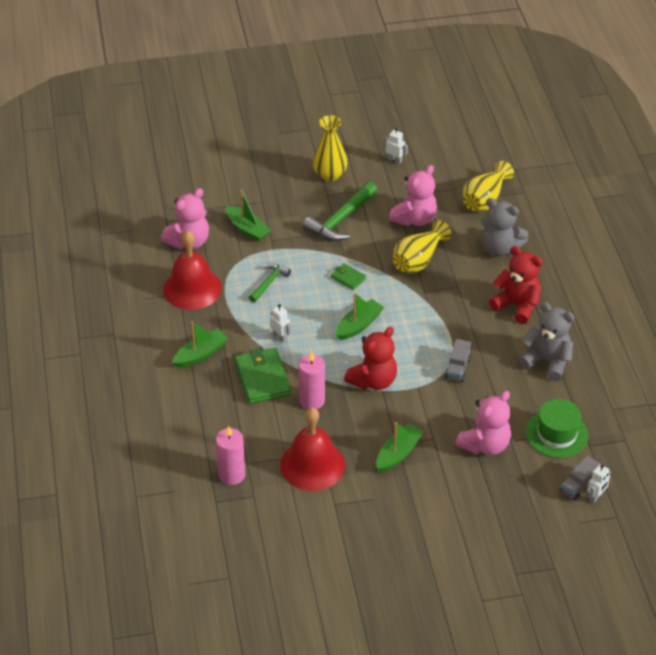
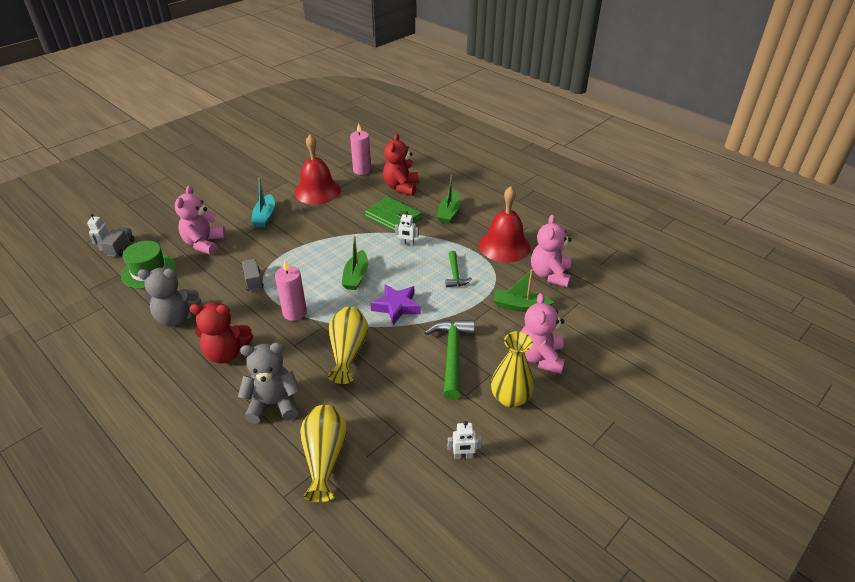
camera: 145 degrees right, 5 degrees down
(312, 400) = (348, 219): pink candle -> pink candle (294, 312)
(348, 278) = (396, 307): green wallet -> purple star
(373, 381) = (314, 247): red teddy bear -> red teddy bear (401, 187)
(398, 453) = (265, 216): green boat -> turquoise boat
(414, 219) = (383, 392): pink teddy bear -> pink teddy bear (540, 358)

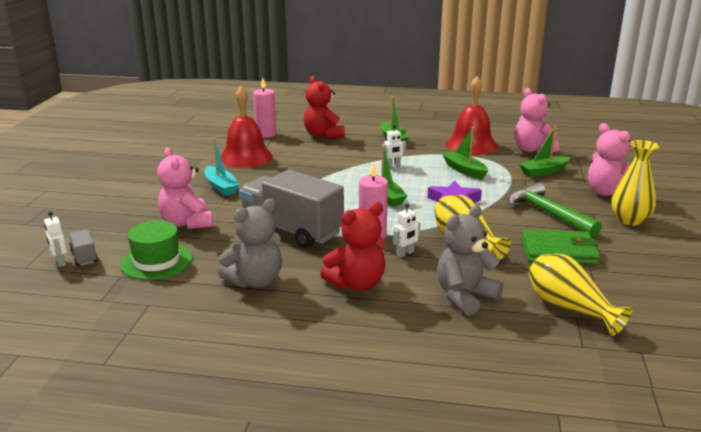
camera: 35 degrees left, 15 degrees down
(253, 281) = (291, 230): grey truck -> grey truck, size x2.35
(393, 217) = (350, 154): green wallet -> green wallet (558, 251)
(455, 274) = (464, 170): green hammer -> green boat
(463, 456) = (659, 262): white robot -> white robot (405, 254)

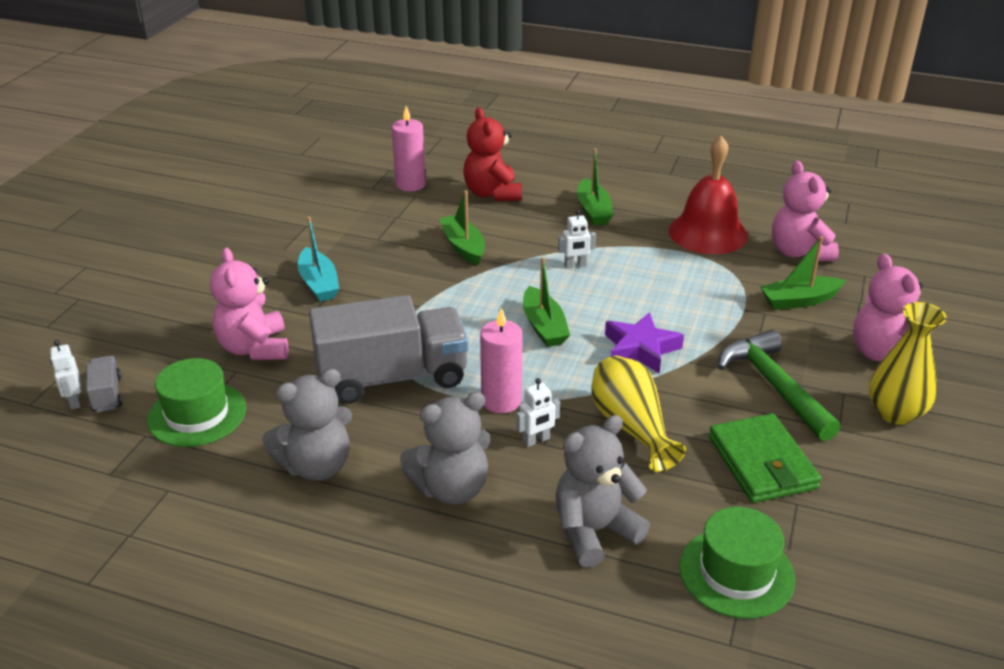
camera: 10 degrees right, 10 degrees up
(246, 157) = (369, 228): red bell -> none
(291, 230) = (392, 377): grey truck -> grey truck turned 120 degrees clockwise
(357, 284) = (451, 488): red teddy bear -> grey teddy bear
(464, 170) = (678, 285): green boat -> green boat (463, 247)
(558, 251) = (762, 462): green wallet -> green wallet turned 60 degrees clockwise
(569, 308) = (736, 573): yellow vase -> green hat

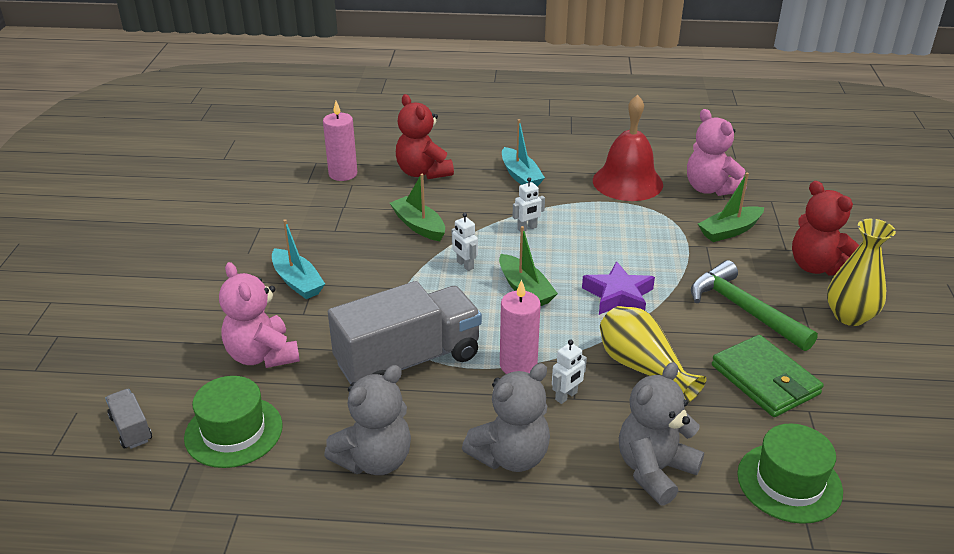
camera: 15 degrees left, 0 degrees up
(74, 401) = (99, 441): white robot -> white robot (465, 265)
(593, 211) = (520, 176): green boat -> turquoise boat
(883, 354) = (817, 266): pink teddy bear -> red teddy bear

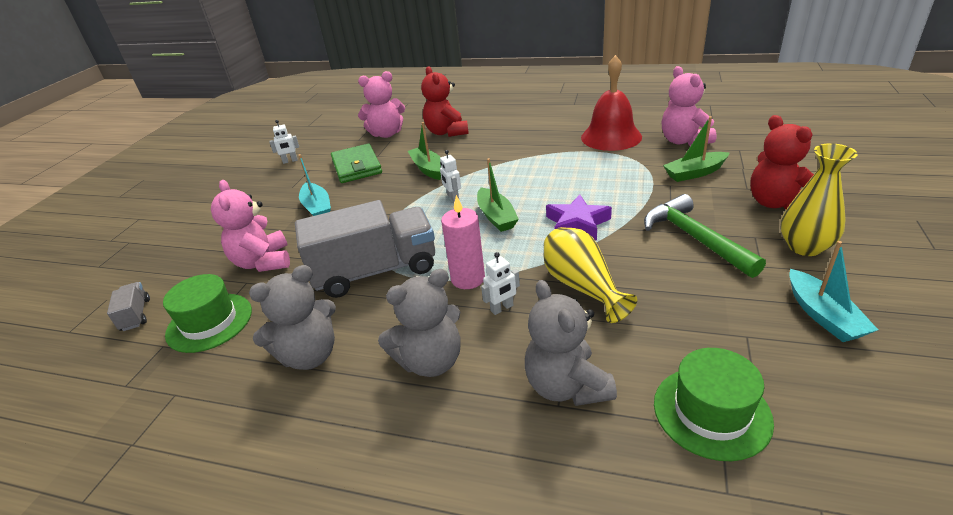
camera: 15 degrees right, 0 degrees up
(343, 174) = (386, 134): pink candle -> pink teddy bear
(520, 176) = (522, 133): turquoise boat -> turquoise boat (823, 315)
(527, 228) = (514, 171): white robot -> white robot (290, 161)
(654, 470) = (566, 386): grey teddy bear -> grey teddy bear turned 75 degrees counterclockwise
(765, 380) = (704, 303): green wallet -> green wallet (356, 167)

